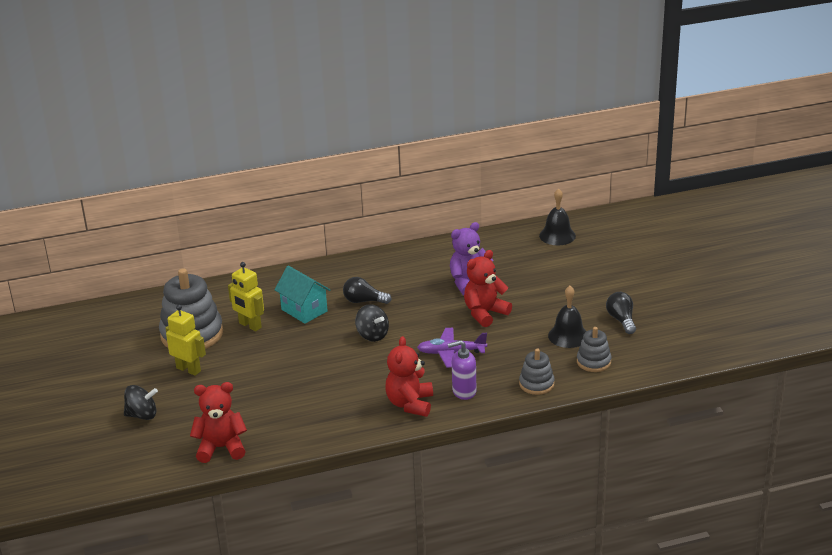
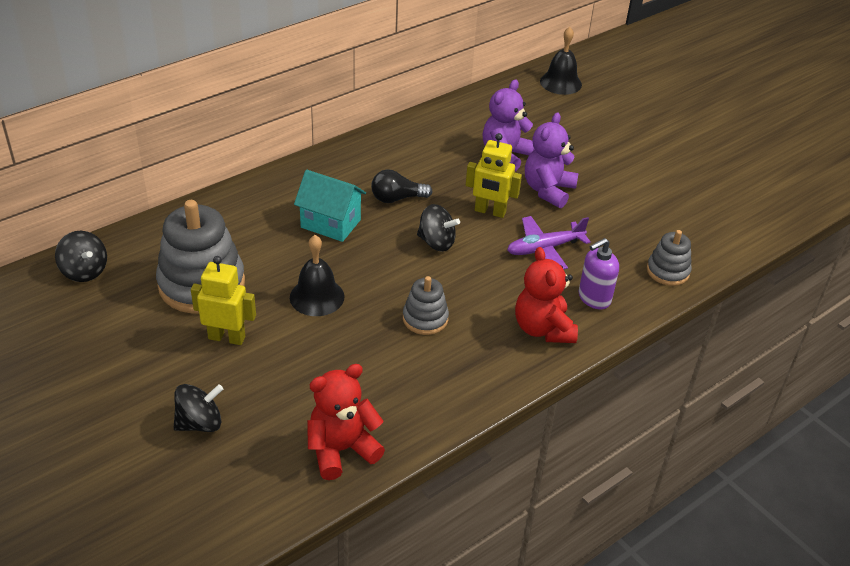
camera: 25 degrees left, 10 degrees up
(121, 313) = (84, 271): none -> black spinning top
(250, 325) = (273, 257): yellow robot -> yellow robot (490, 211)
(485, 313) = (548, 190): red teddy bear -> purple teddy bear
(568, 336) = (658, 202): black bell -> black bell (317, 297)
(593, 362) = (708, 230): grey stacking toy -> grey stacking toy (425, 319)
(621, 320) = (699, 173): black light bulb -> none

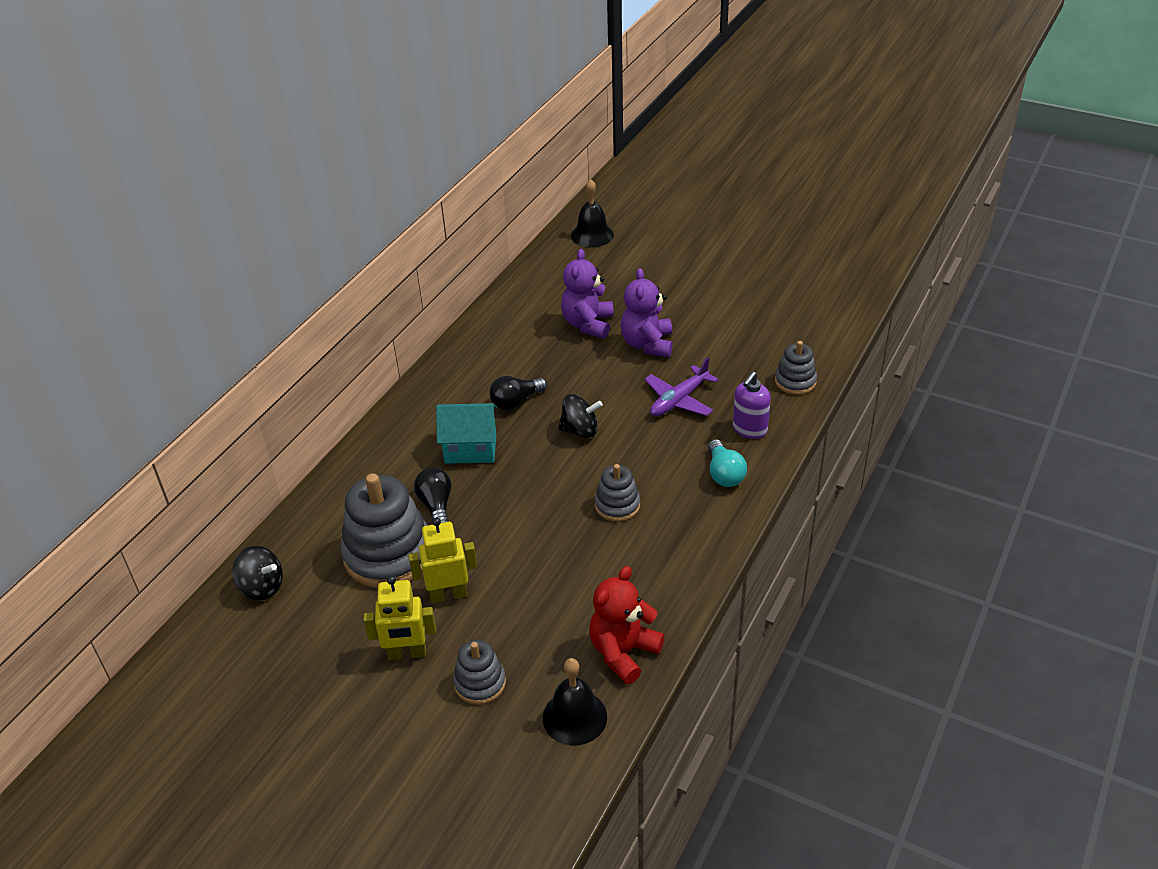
camera: 20 degrees left, 0 degrees up
(200, 423) = (480, 683): black spinning top -> grey stacking toy
(269, 260) = (436, 506): none -> black light bulb
(317, 297) = (506, 523): black bell -> black bell (574, 717)
(490, 211) = (609, 383): yellow robot -> yellow robot (407, 653)
(543, 329) = (724, 474): red teddy bear -> turquoise light bulb

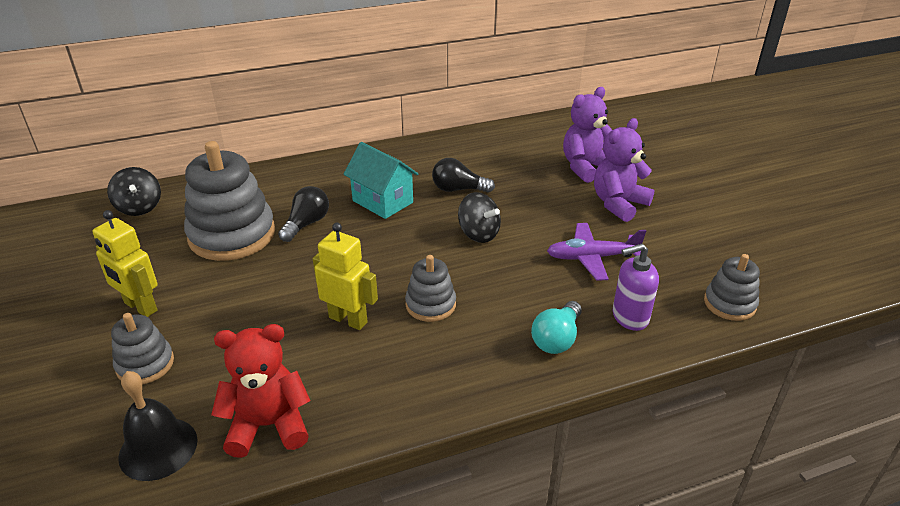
camera: 40 degrees right, 5 degrees down
(448, 595) = (224, 286): yellow robot -> yellow robot (348, 319)
(592, 235) = (669, 114): black bell -> none

